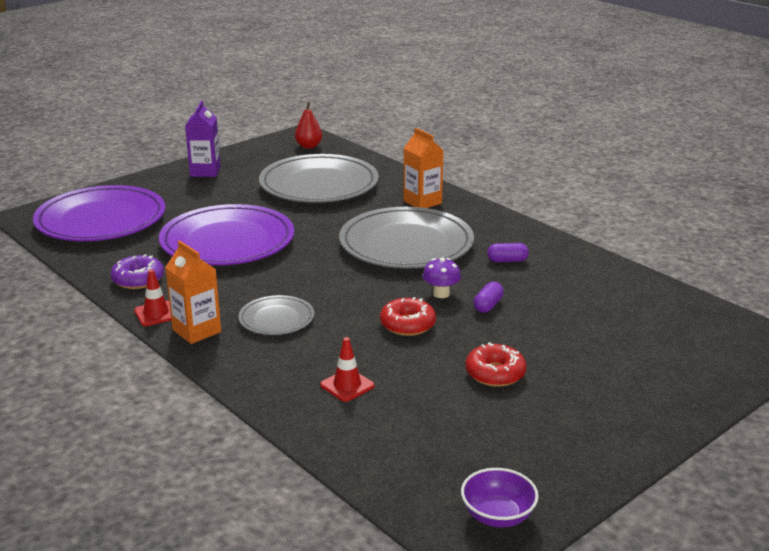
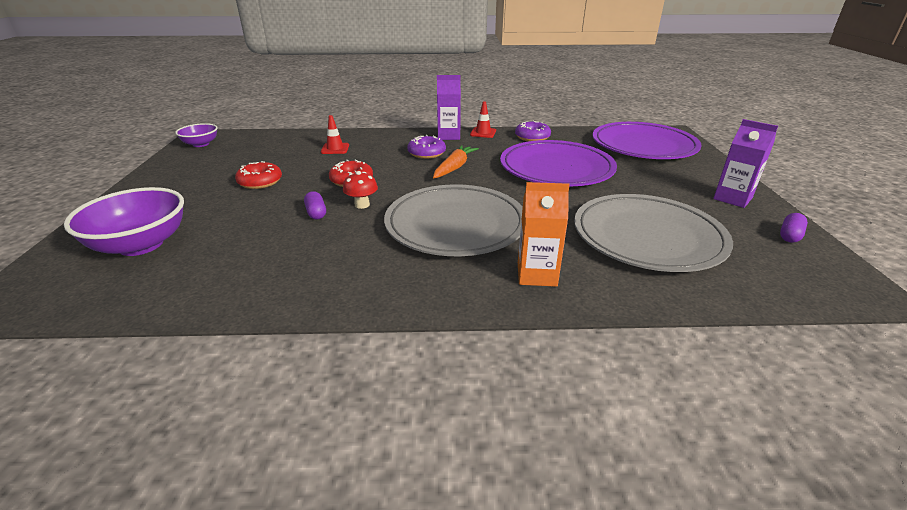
camera: 130 degrees right, 5 degrees up
(197, 331) = (448, 136): orange carton -> purple carton
(276, 319) = (426, 153): grey plate -> purple donut
(295, 287) = (454, 167): none -> orange carrot
(308, 146) = (801, 277): red pear -> none
(441, 294) = (362, 205): purple mushroom -> red mushroom
(507, 261) = (352, 255): purple capsule -> purple capsule (790, 236)
(659, 348) = (141, 245): none -> purple bowl

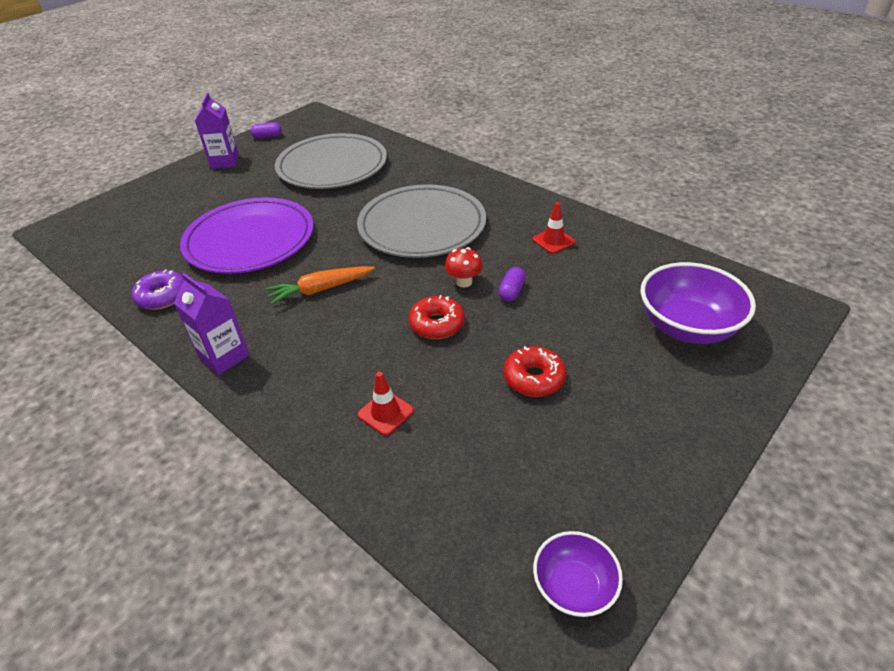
camera: 135 degrees left, 10 degrees up
(426, 153) = (305, 332): purple donut -> none
(483, 133) = (181, 339): red traffic cone -> red traffic cone (553, 241)
(536, 274) = (430, 176): orange carton -> none
(643, 146) = (125, 227): purple plate -> none

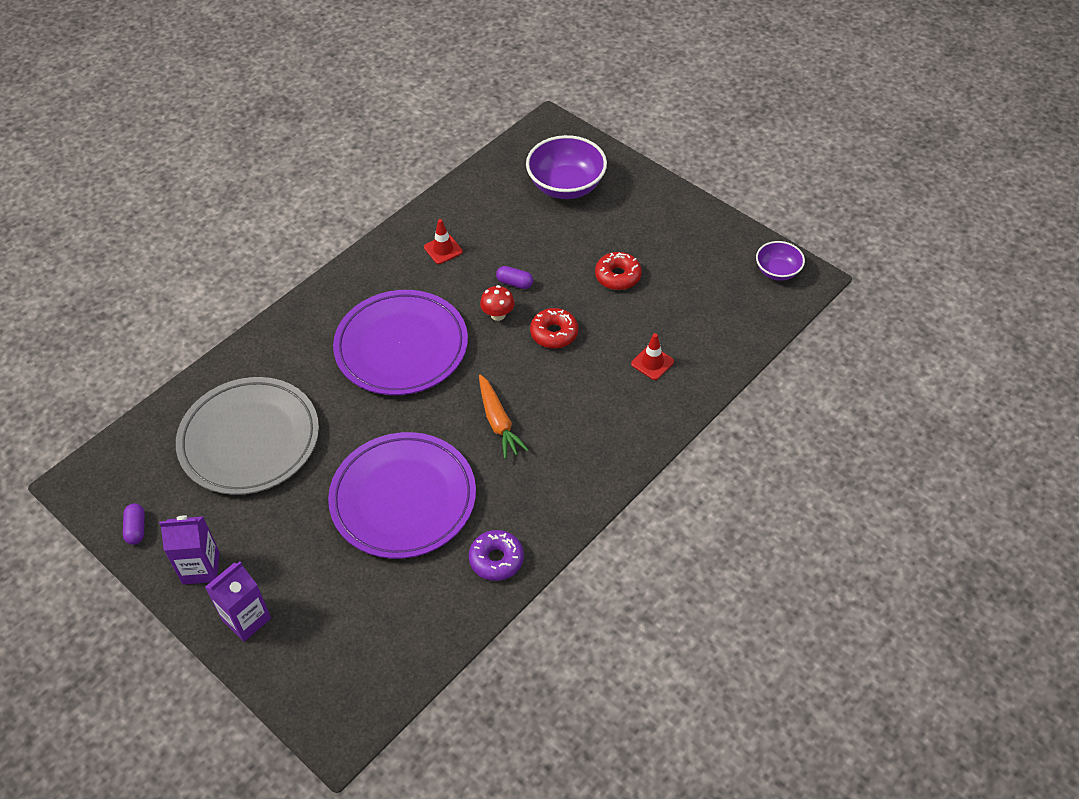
camera: 90 degrees left, 10 degrees up
(224, 356) = (588, 483): purple carton -> purple carton (246, 619)
(422, 226) = (401, 347): grey plate -> purple plate

